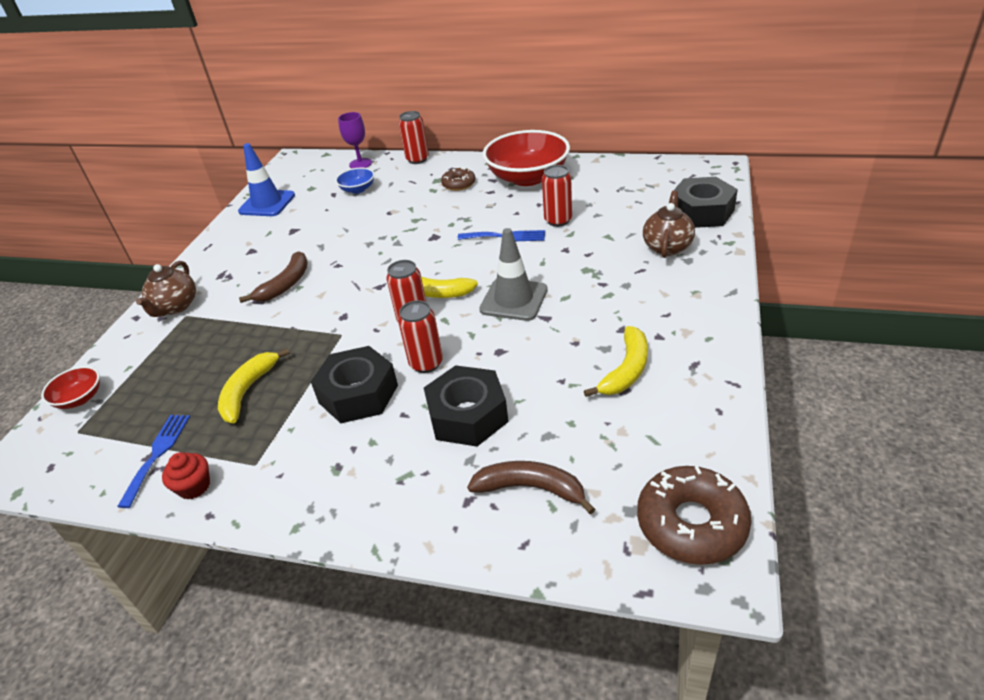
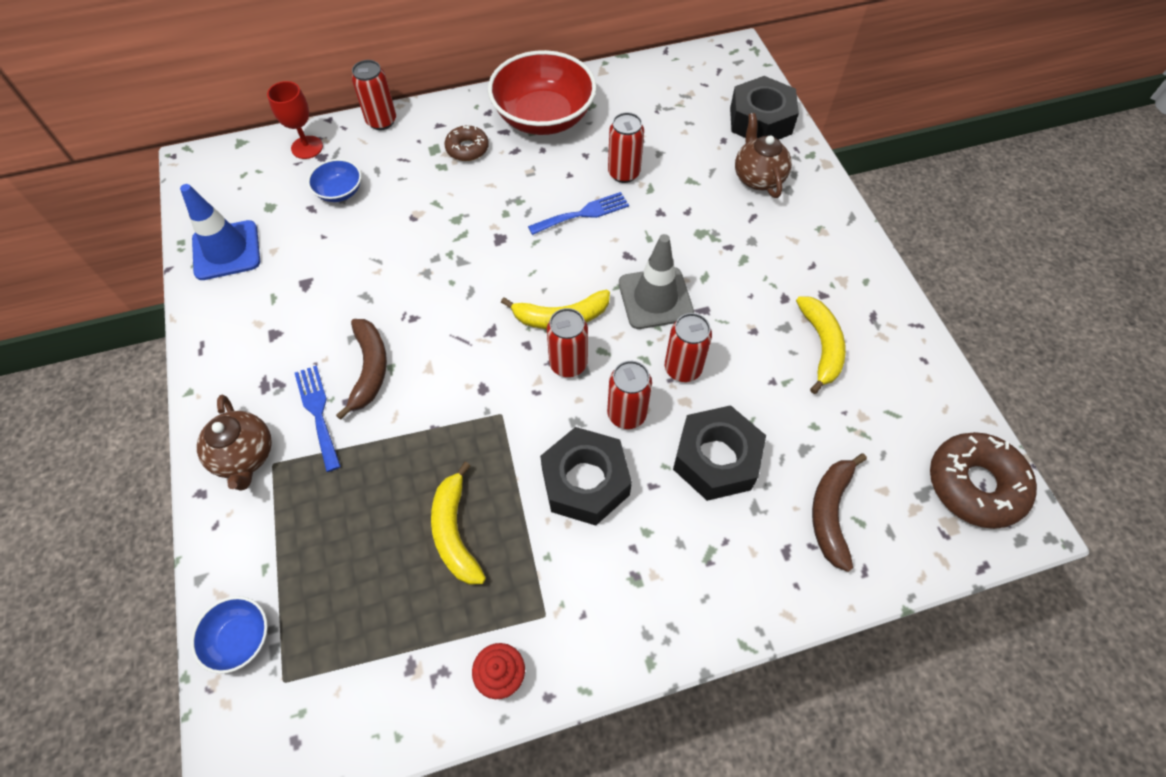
camera: 35 degrees left, 20 degrees up
(80, 398) = (240, 638): red bowl -> blue bowl
(157, 454) = (419, 659): blue fork -> blue fork (318, 413)
(360, 164) = (307, 147): purple goblet -> red goblet
(495, 349) = (683, 369): none -> red can
(531, 488) = (830, 512): brown banana -> brown banana turned 60 degrees counterclockwise

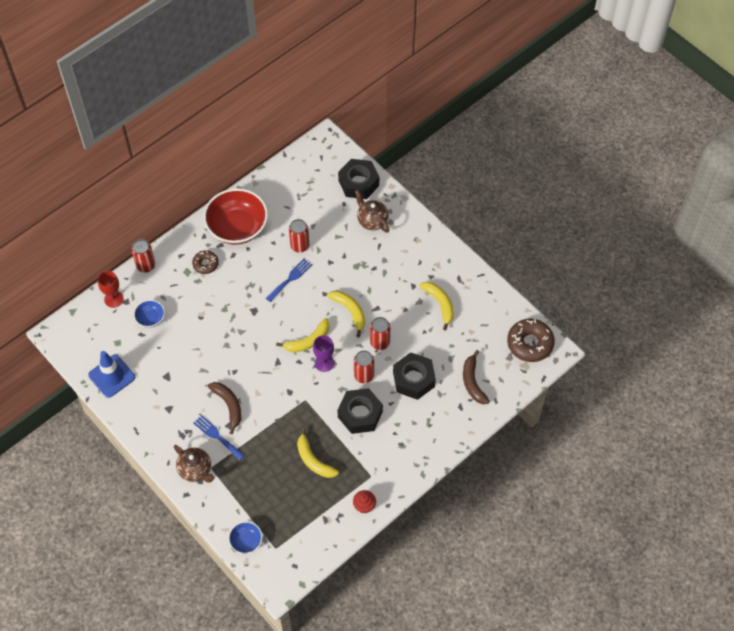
camera: 25 degrees left, 0 degrees up
(568, 364) = (324, 363): red can -> purple goblet
(655, 298) = (350, 311): grey traffic cone -> yellow banana

